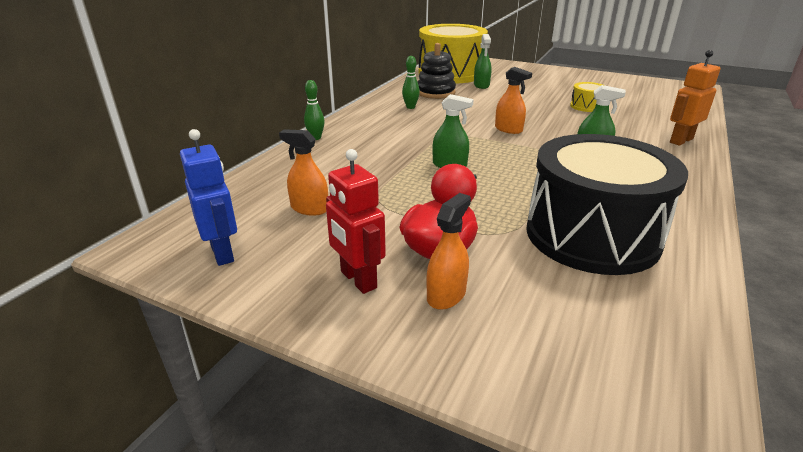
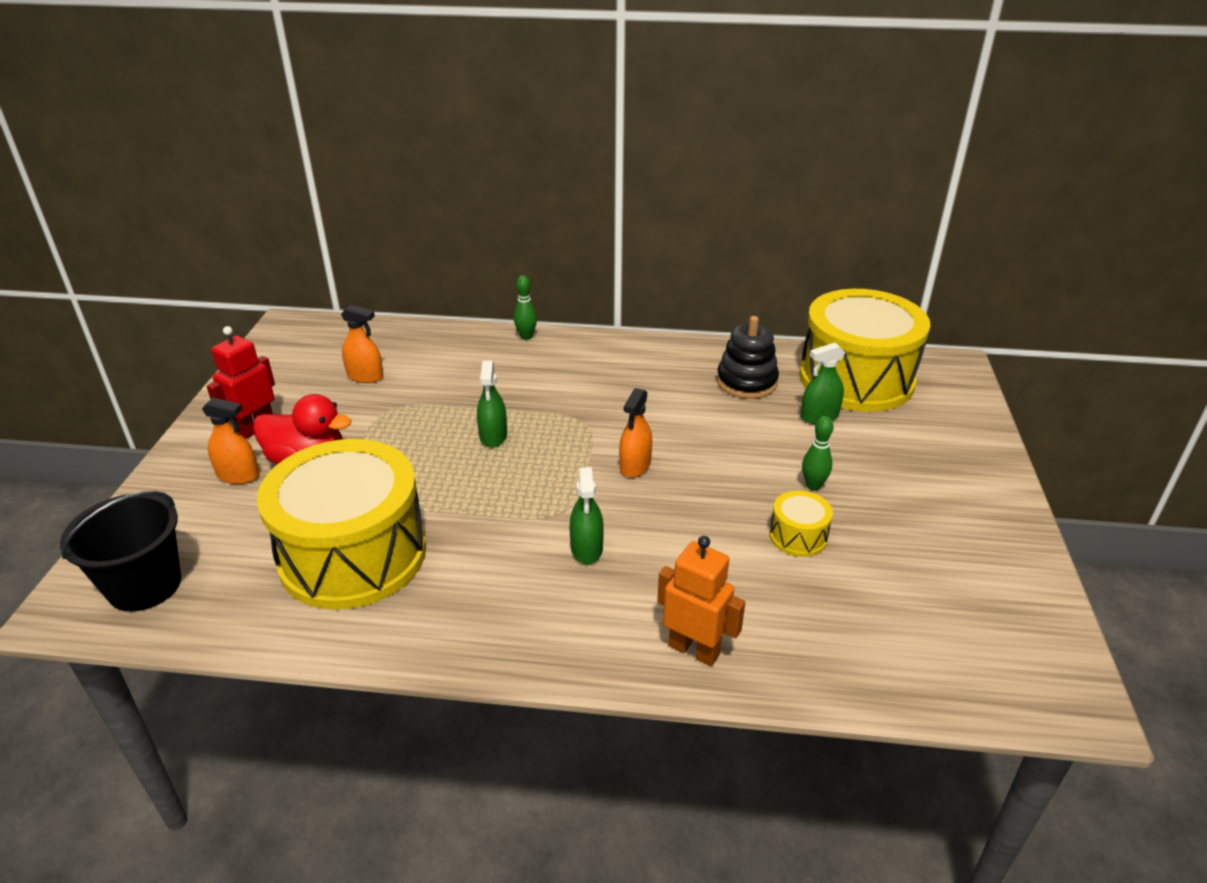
camera: 70 degrees right, 5 degrees up
(223, 253) = (285, 359): blue robot -> none
(309, 208) = (365, 376): orange spray bottle -> orange spray bottle turned 105 degrees clockwise
(410, 107) = (668, 374): green bowling pin -> green bowling pin (813, 486)
(592, 235) = (353, 555): black drum -> yellow drum
(637, 370) = (144, 585): none -> black bucket

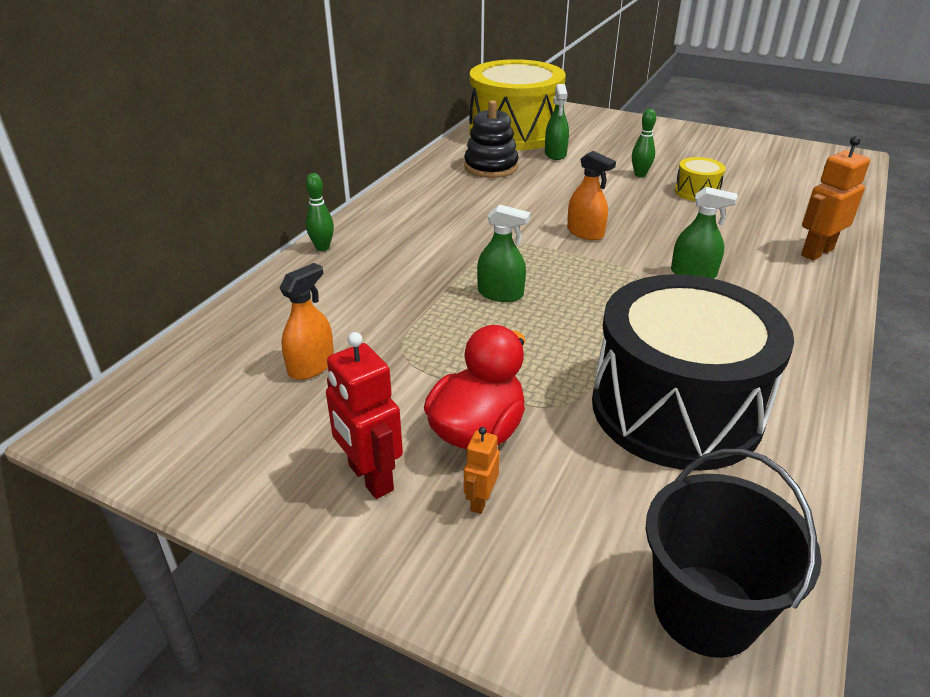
camera: 70 degrees left, 0 degrees up
(238, 475) = (480, 501): orange spray bottle -> orange robot
(353, 555) = (676, 408): yellow drum -> black drum

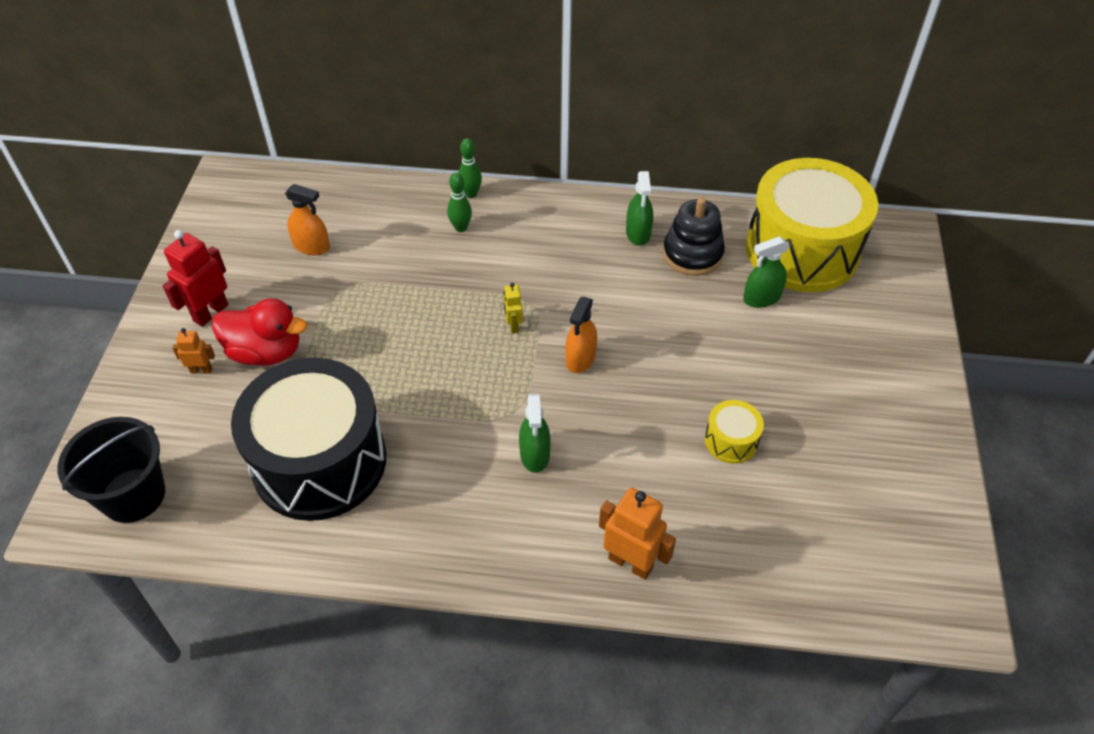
camera: 70 degrees right, 15 degrees up
(500, 294) = (443, 322): green spray bottle -> green spray bottle (638, 233)
(527, 257) = (513, 325): none -> yellow robot
(640, 174) = (749, 382): green bowling pin -> green bowling pin (461, 228)

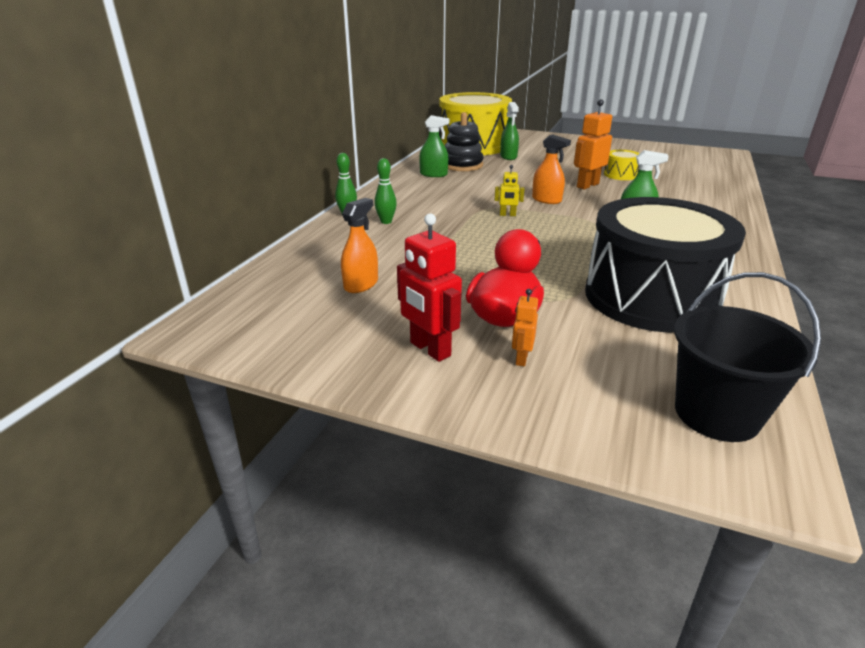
camera: 75 degrees left, 20 degrees down
(631, 563) = (720, 205): orange robot -> orange robot (587, 185)

